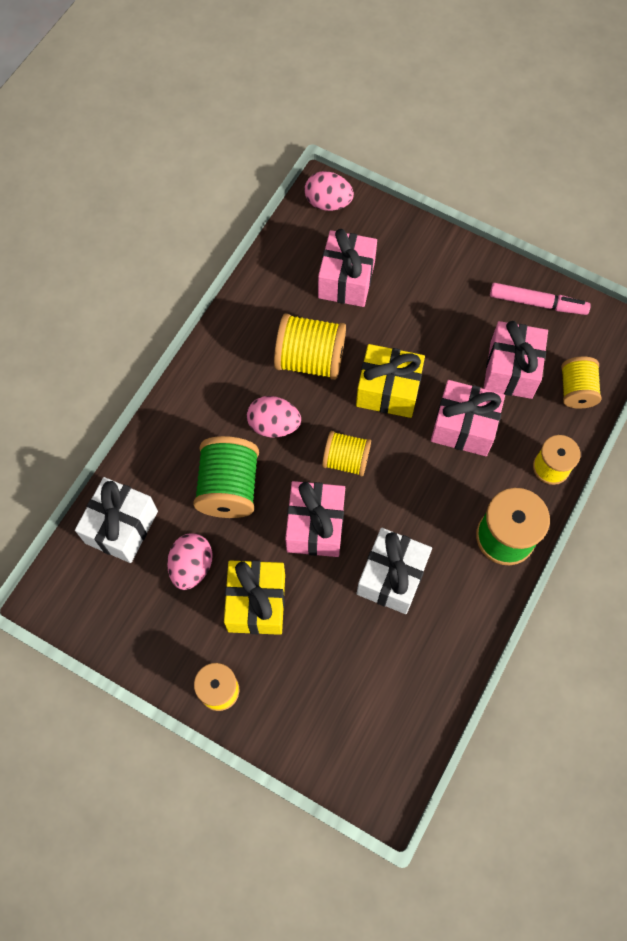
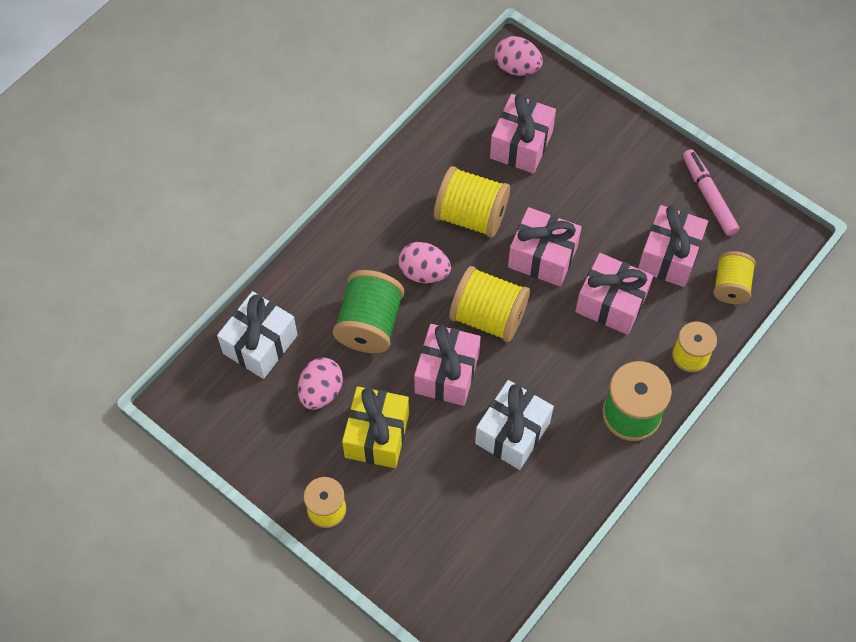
camera: 10 degrees right, 5 degrees down
(346, 460) = (488, 316): yellow spool -> yellow spool, size x1.55
(388, 390) = (542, 257): yellow gift -> pink gift
(537, 303) = (708, 196): pink marker -> pink marker turned 135 degrees counterclockwise

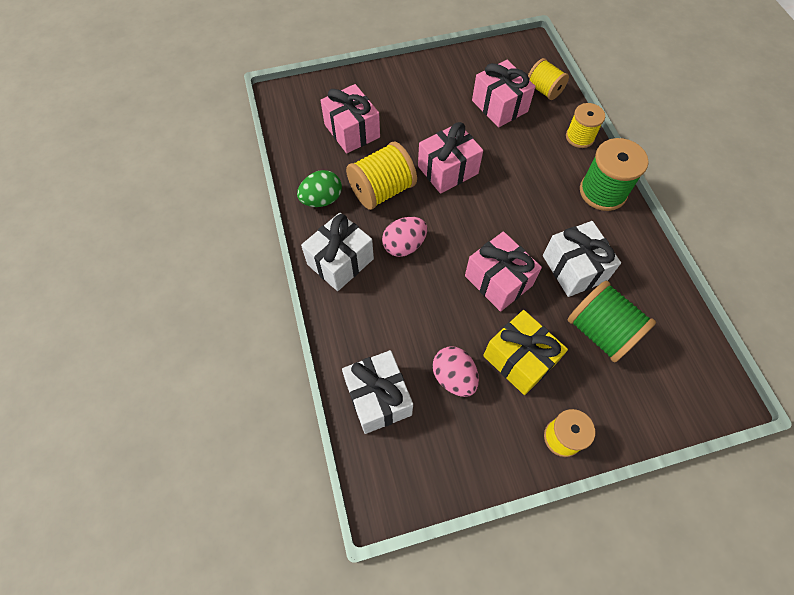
camera: 55 degrees left, 0 degrees up
(367, 232) = (340, 261): none -> white gift
(370, 324) = (420, 306): green spool -> green spool (600, 331)
(420, 173) = (322, 199): none -> green egg
(488, 316) = (470, 228): yellow spool -> none
(517, 68) = (291, 99): pink egg -> none
(611, 303) = (511, 154): pink gift -> none
(708, 196) = (472, 64): pink marker -> none

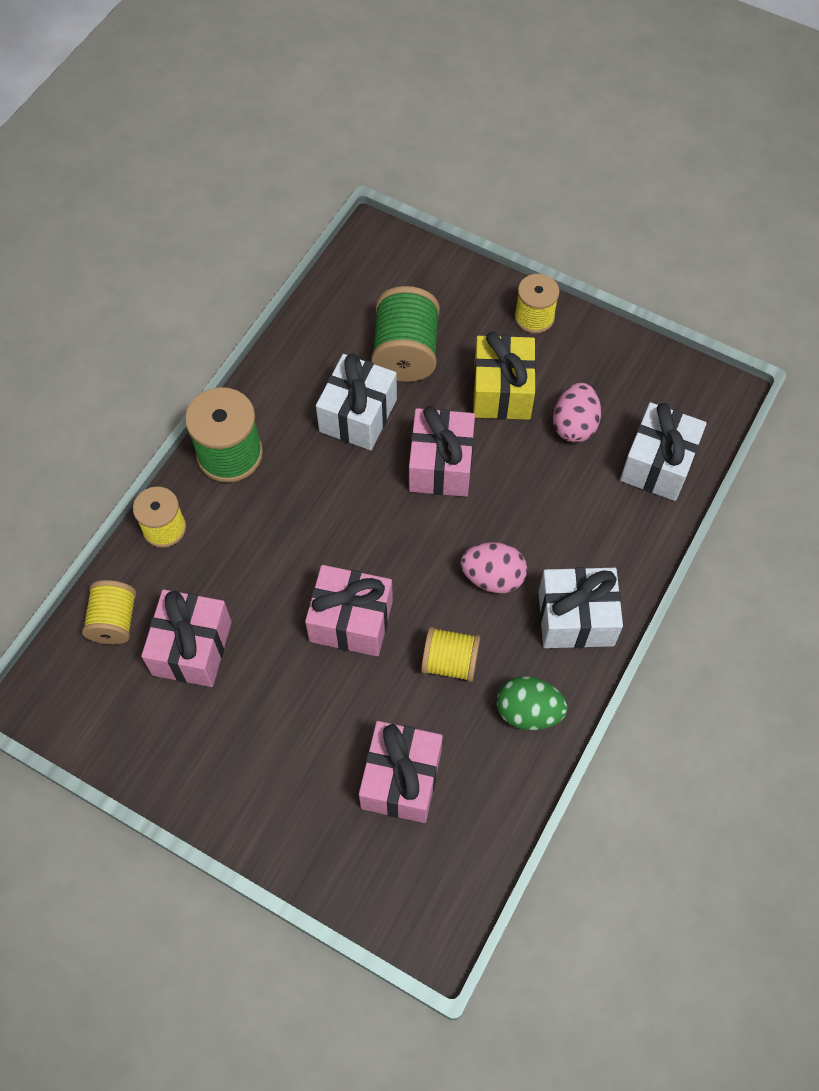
camera: 135 degrees left, 0 degrees up
(382, 190) = (450, 662): yellow spool -> yellow spool, size x0.65

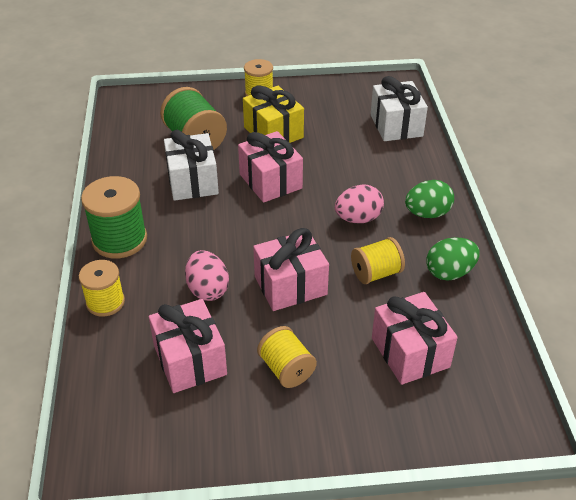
camera: 35 degrees left, 20 degrees down
(114, 621) = (113, 376): yellow spool -> yellow spool (286, 369)
(574, 425) = (332, 129): pink egg -> pink egg (207, 289)
(576, 618) = (427, 213): white gift -> green egg

